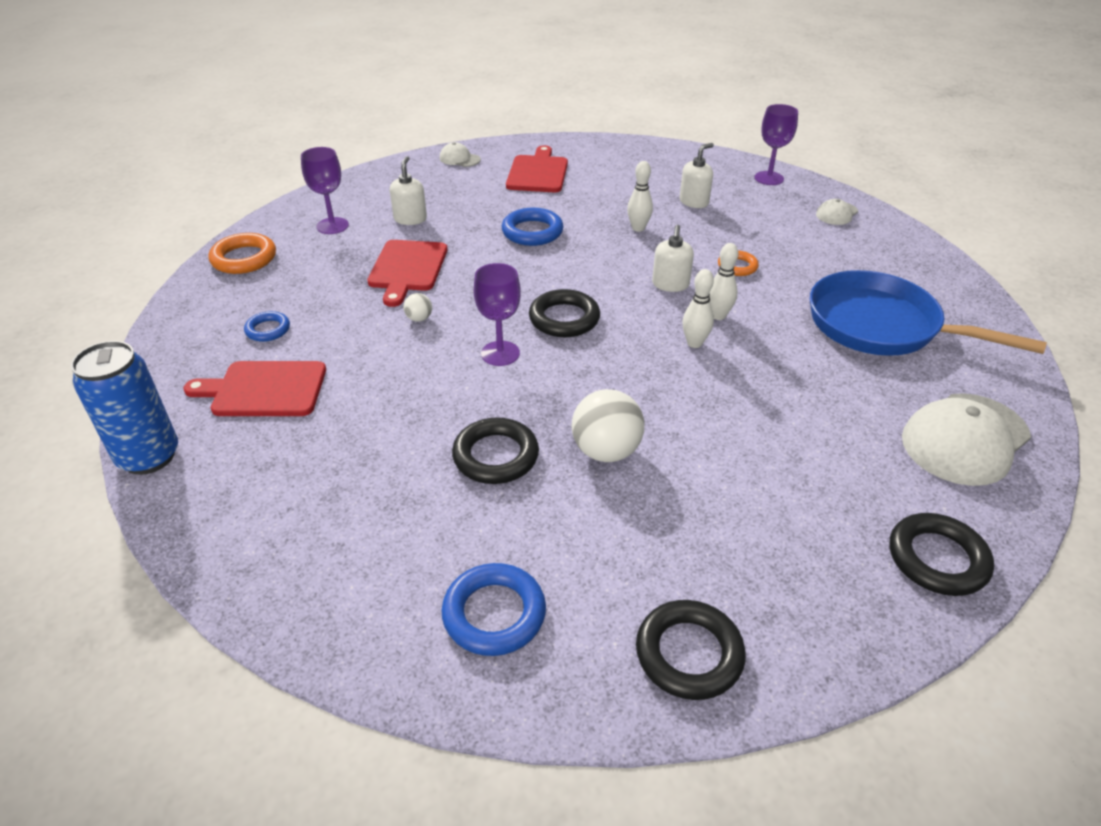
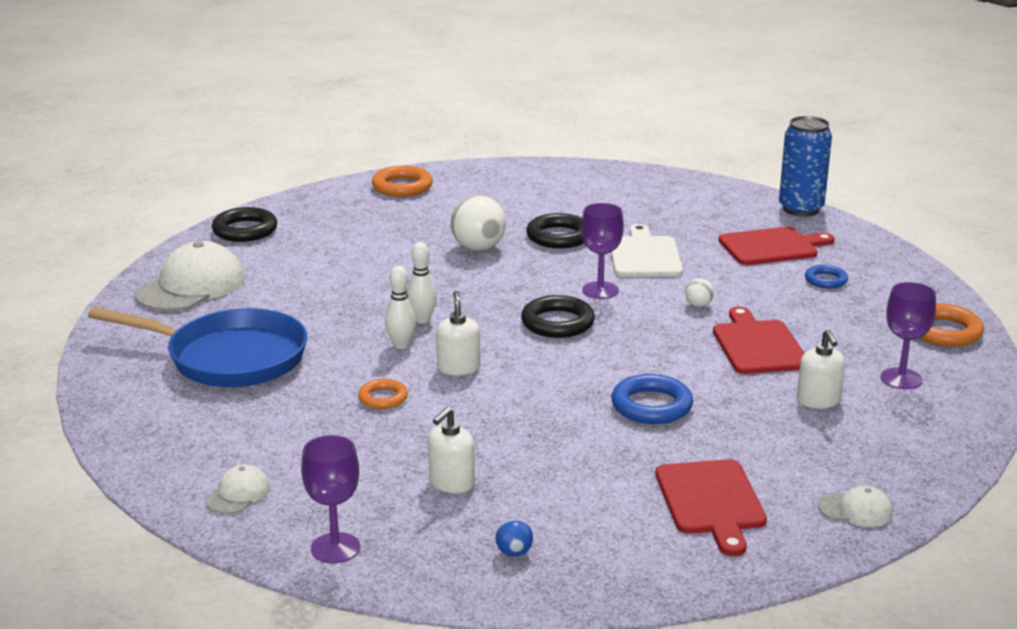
camera: 165 degrees right, 15 degrees down
(416, 400) = (644, 255): none -> white cutting board
(494, 614) = (516, 185): blue ring -> none
(638, 228) = (518, 430): white bowling pin -> none
(665, 164) = (514, 552): none -> blue ball
(689, 654) = (402, 187): black ring -> orange ring

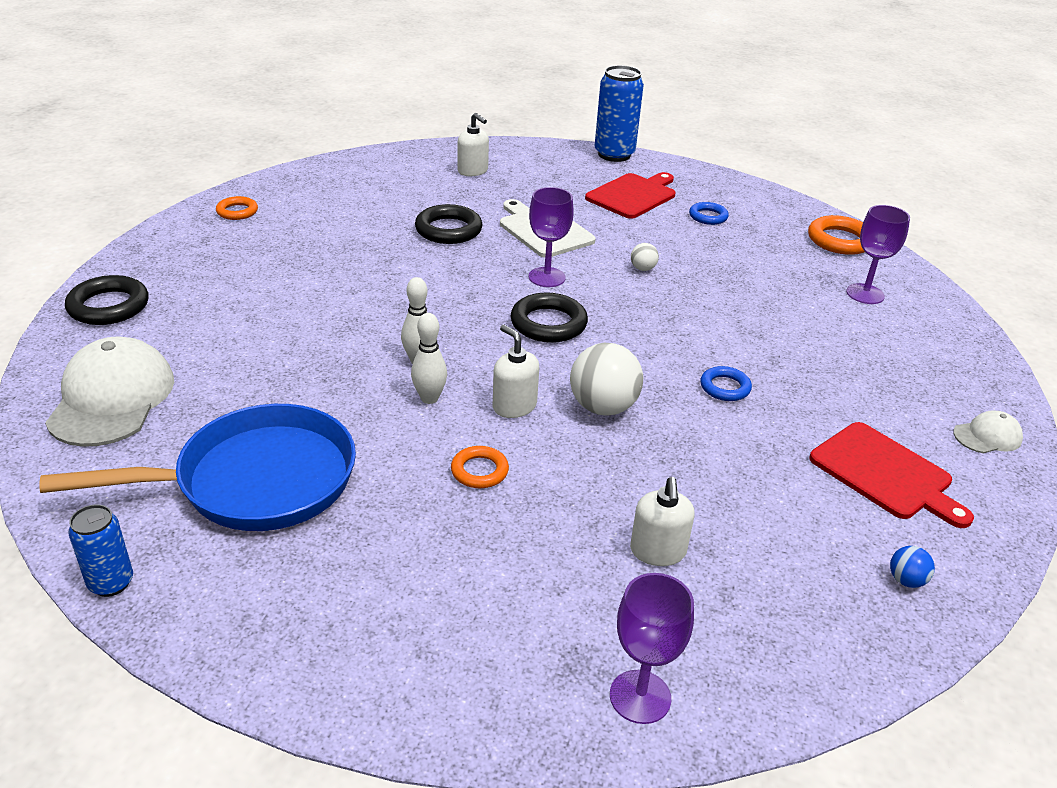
camera: 35 degrees left, 10 degrees up
(93, 383) = (111, 583): none -> blue can
(238, 494) = (457, 671): white cap -> none
(402, 187) = (237, 211): orange ring -> orange ring, size x0.61
(478, 248) = (387, 261): white ball -> white ball (603, 407)
(514, 552) = (805, 612): blue ball -> blue ball (906, 580)
(651, 406) = (725, 387): blue ring -> blue ring, size x0.61
(758, 345) = (732, 295): red cutting board -> none
(818, 400) = (837, 335): white soap dispenser -> white soap dispenser (473, 171)

